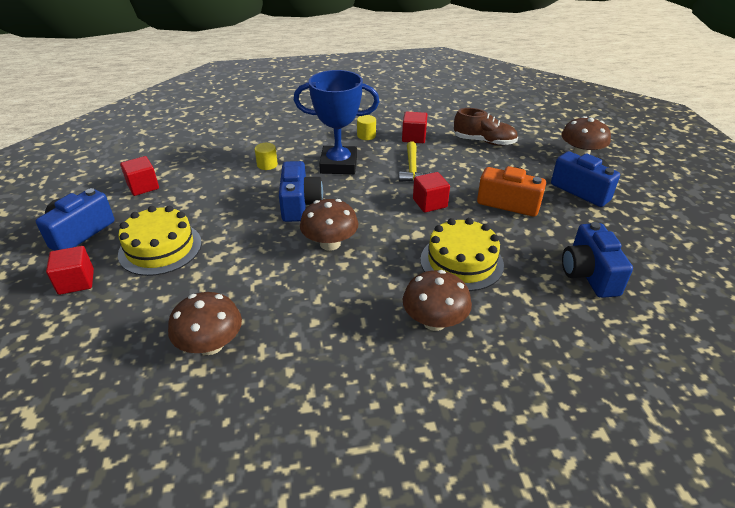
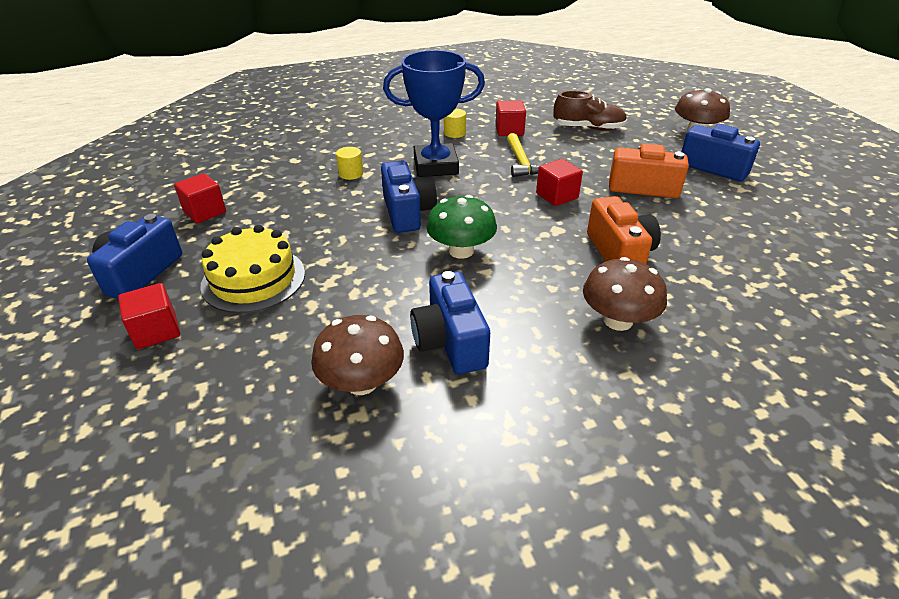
camera: 10 degrees left, 0 degrees up
(330, 243) = (461, 251): brown mushroom -> green mushroom
(461, 262) = (619, 253): yellow cake -> orange camera
(589, 274) = (761, 250): blue camera -> blue camera (450, 342)

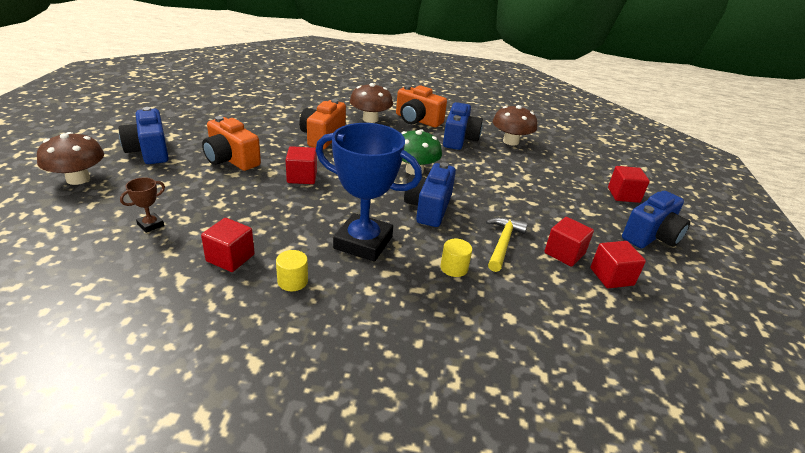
camera: 155 degrees left, 5 degrees down
(252, 217) = (564, 253): none -> red cube
(253, 279) = (563, 202): yellow cake -> none
(521, 162) = (281, 214): yellow hammer -> yellow hammer (503, 243)
(553, 359) = (417, 120): none -> orange camera
(588, 128) = (150, 225): brown shoe -> brown trophy

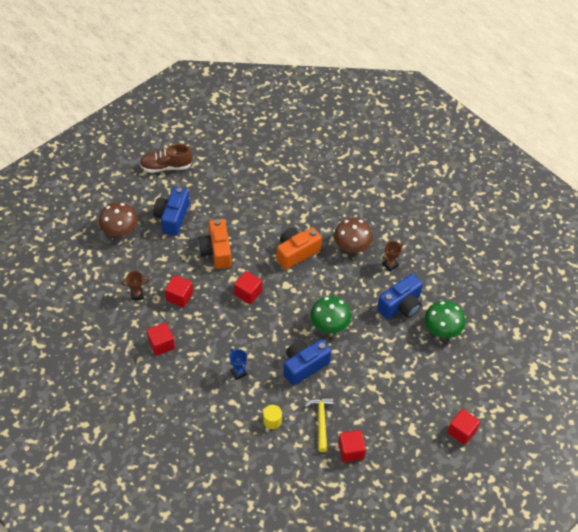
camera: 40 degrees right, 20 degrees up
(109, 120) = (166, 166): none -> brown shoe
(292, 281) = (180, 379): yellow cylinder -> none
(363, 242) = (238, 372): blue trophy -> blue trophy, size x0.41
(417, 120) = (390, 264): orange camera -> brown trophy
(503, 243) = (321, 421): yellow hammer -> yellow hammer turned 60 degrees counterclockwise
(510, 141) = (442, 329): brown mushroom -> green mushroom
(611, 276) = (359, 483): red cube -> red cube (179, 296)
(651, 236) = (430, 474): blue camera -> none

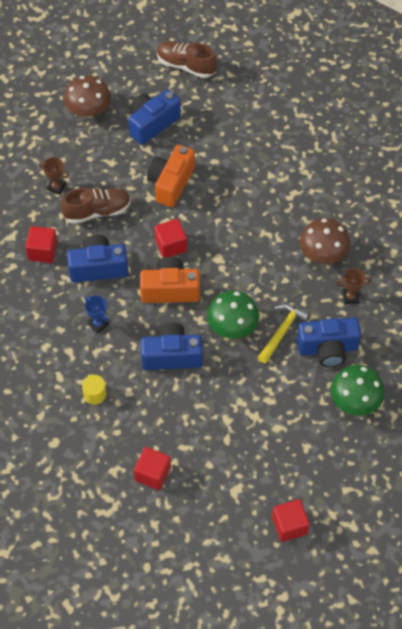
camera: 35 degrees right, 5 degrees up
(179, 296) = (97, 211): red cube -> brown shoe
(209, 334) = (98, 267): none -> blue camera
(238, 372) = (98, 324): blue trophy -> blue trophy turned 45 degrees counterclockwise
(296, 253) = (255, 229): orange camera -> orange camera (170, 290)
(321, 421) = (145, 424): yellow hammer -> yellow hammer (282, 331)

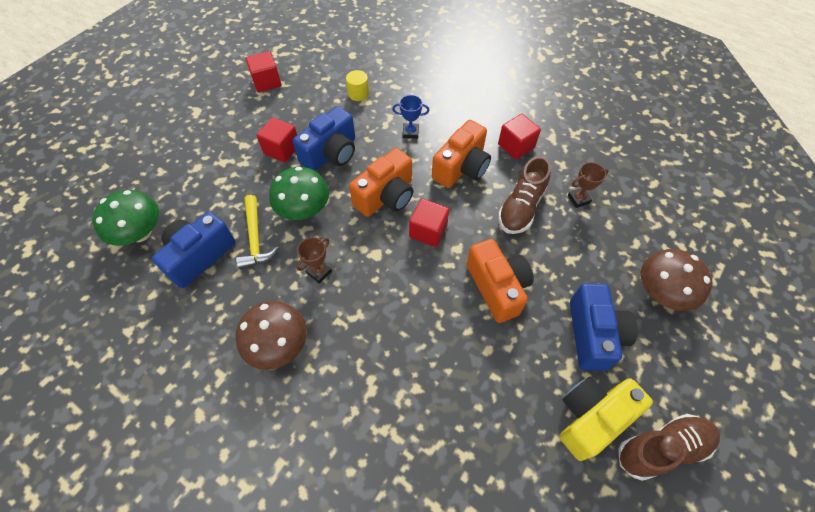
camera: 135 degrees right, 0 degrees up
(98, 267) = (461, 168): blue camera -> orange camera
(201, 98) = (591, 418): none -> yellow camera
(289, 525) = (136, 118): red cube -> red cube (282, 149)
(350, 297) = (213, 322): brown trophy -> brown trophy (319, 272)

